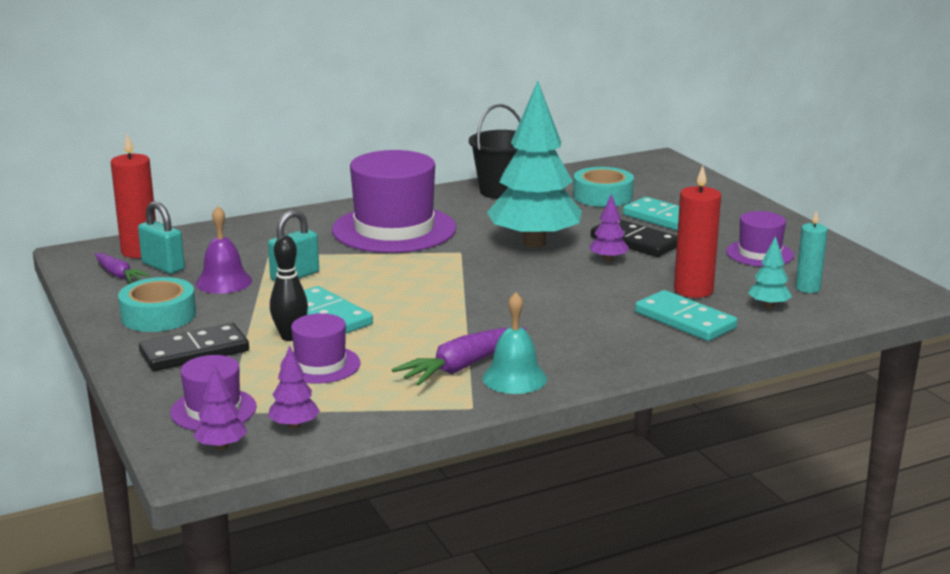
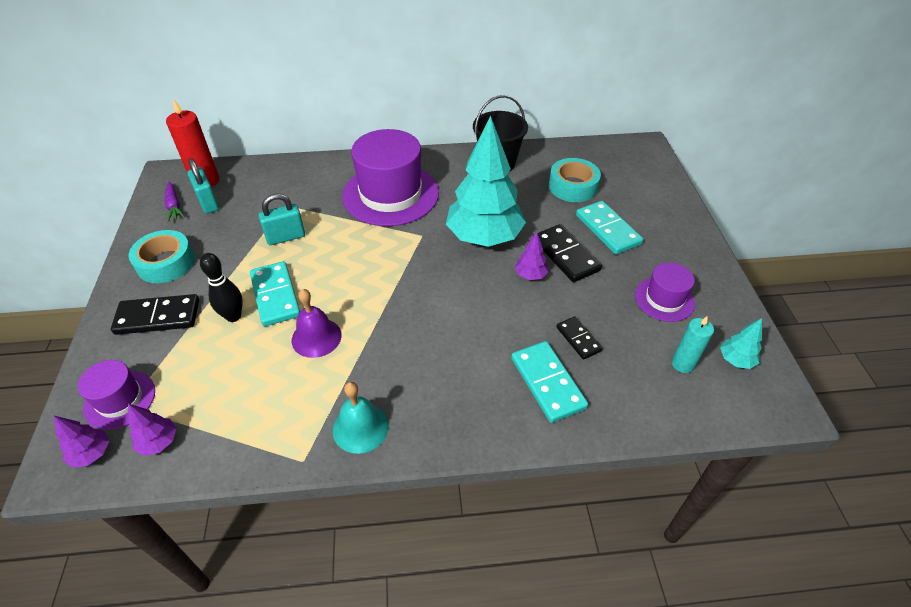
camera: 20 degrees right, 25 degrees up
(224, 282) = (234, 232): purple bell -> purple bell (316, 337)
(320, 365) = (230, 361): purple hat -> none
(462, 367) = (330, 397): purple carrot -> none
(693, 290) = (578, 339): red candle -> black domino
(768, 306) = (633, 382): turquoise tree -> turquoise tree (735, 360)

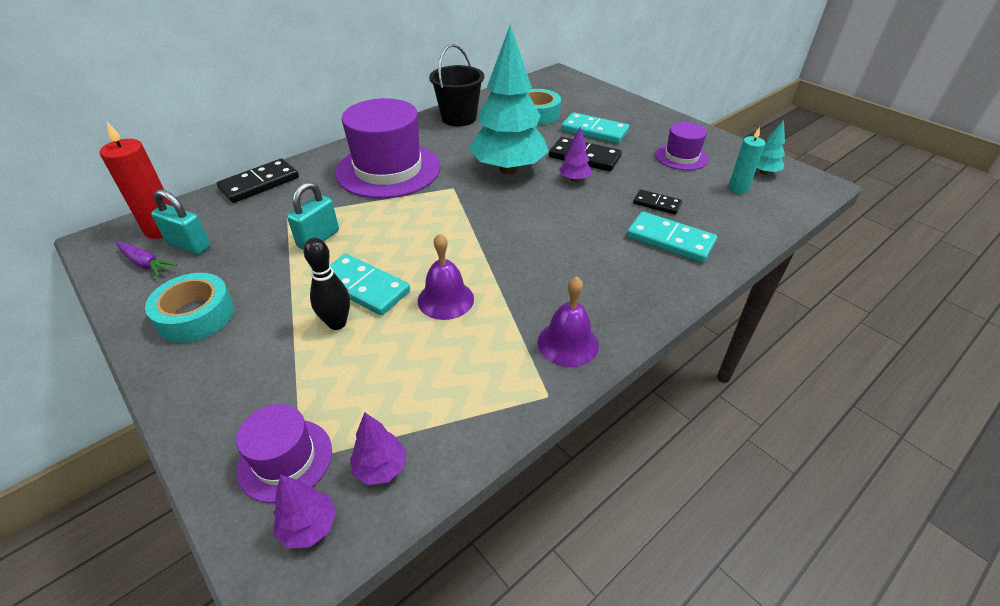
camera: 35 degrees left, 5 degrees down
(158, 317) = (244, 365): black domino -> black domino (259, 183)
(360, 427) = (568, 343): turquoise bell -> purple bell

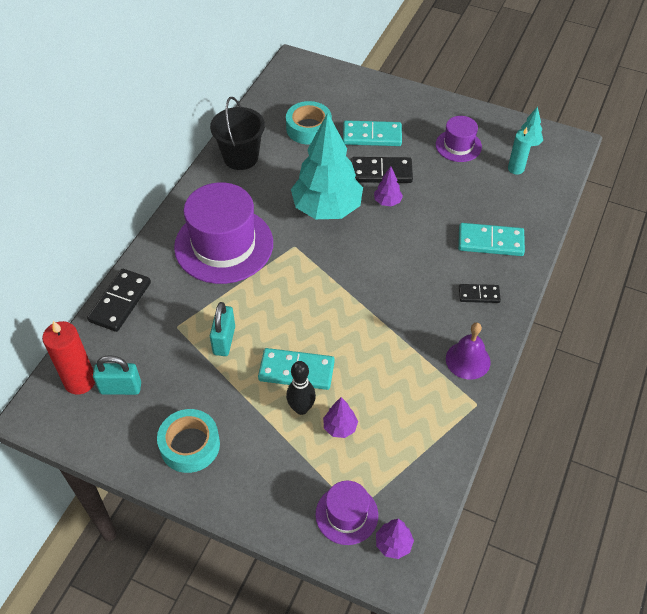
camera: 25 degrees left, 10 degrees up
(146, 264) = (101, 419): purple carrot -> none
(381, 468) = (408, 493): purple tree -> purple tree (340, 427)
(445, 299) = (364, 358): purple bell -> none
(657, 204) = (464, 207): black domino -> black domino (479, 294)

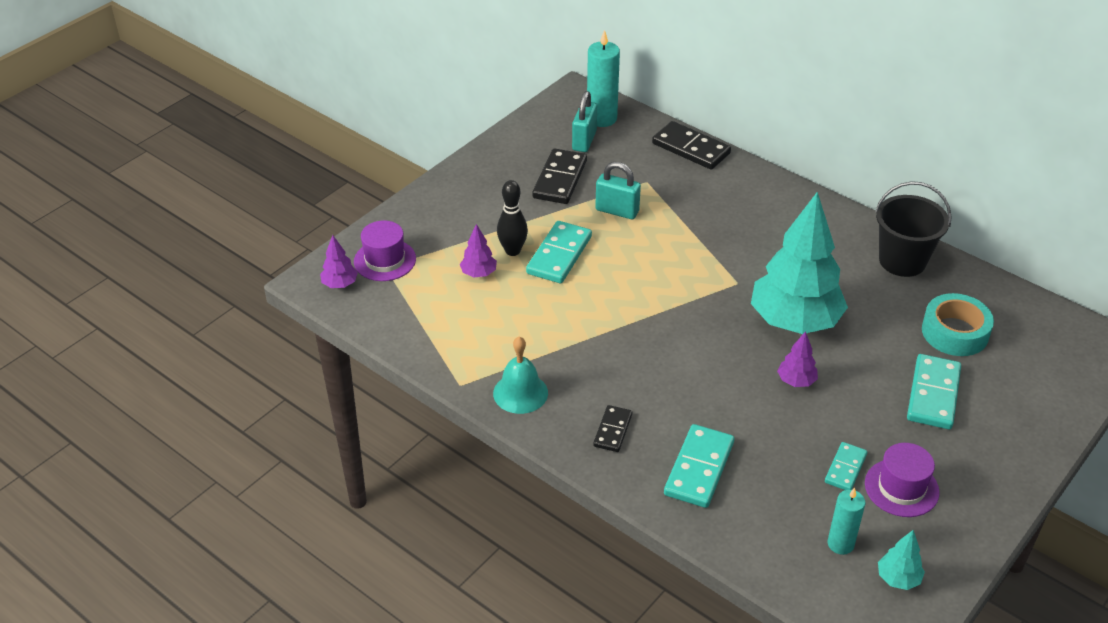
camera: 105 degrees right, 10 degrees down
(80, 381) = (601, 118): red candle -> turquoise candle
(190, 445) = (503, 175): turquoise tape -> none
(224, 245) = (753, 227): purple hat -> none
(381, 172) = (854, 388): black domino -> black domino (559, 179)
(455, 171) = (845, 468): none -> turquoise domino
(468, 360) = (520, 393): purple bell -> turquoise bell

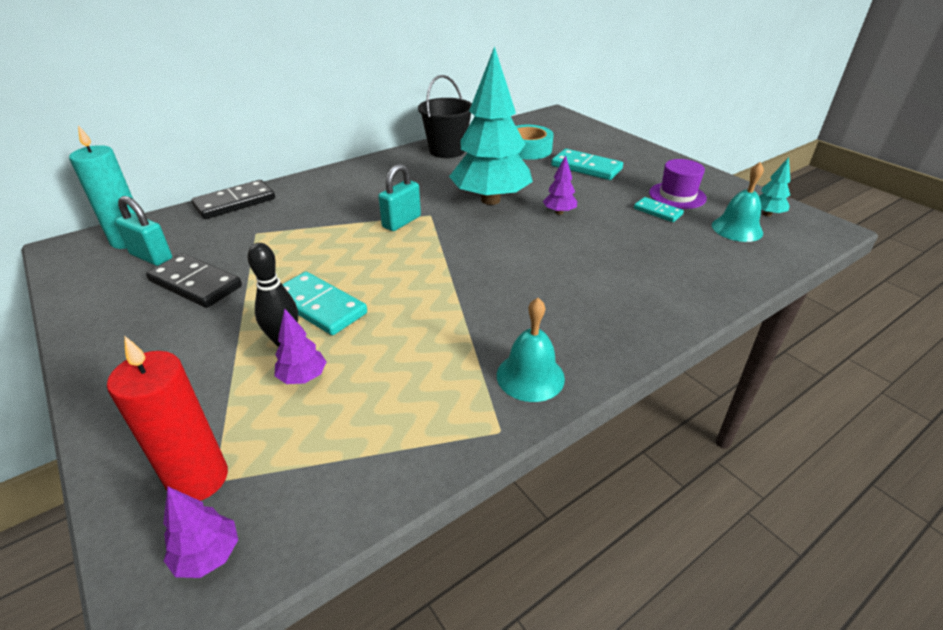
camera: 75 degrees left, 5 degrees down
(385, 260) = (198, 479): purple hat -> red candle
(613, 430) = (601, 318): black domino -> none
(617, 211) = (282, 257): turquoise padlock -> turquoise padlock (401, 222)
(699, 469) = (657, 276): turquoise domino -> none
(840, 544) = (737, 229): turquoise candle -> turquoise bell

